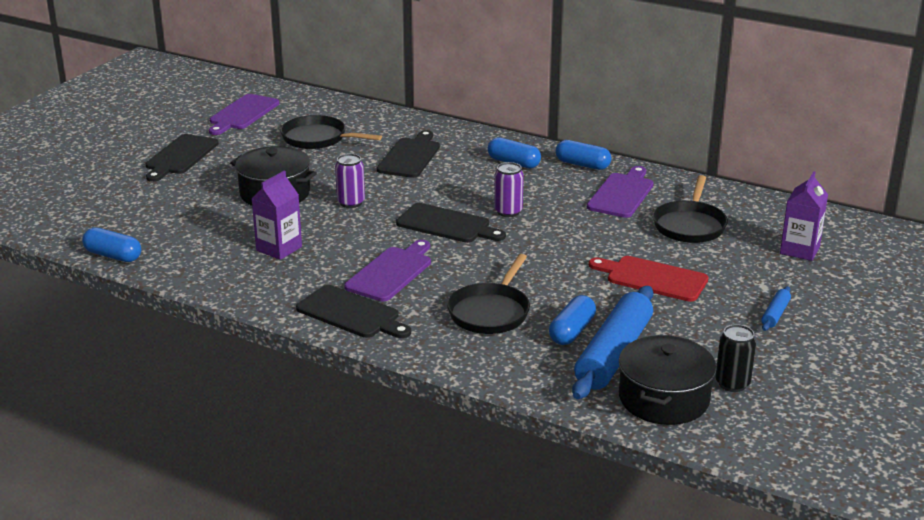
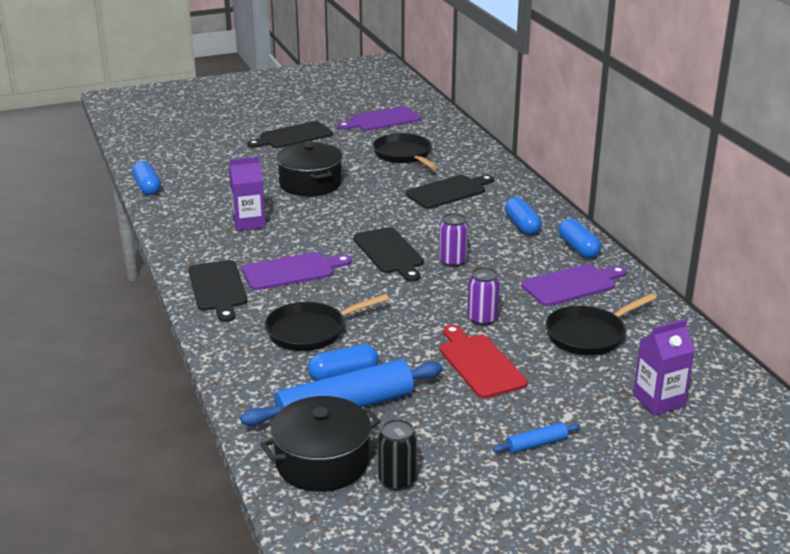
camera: 40 degrees right, 0 degrees up
(351, 203) = (349, 210): purple can -> purple can (482, 319)

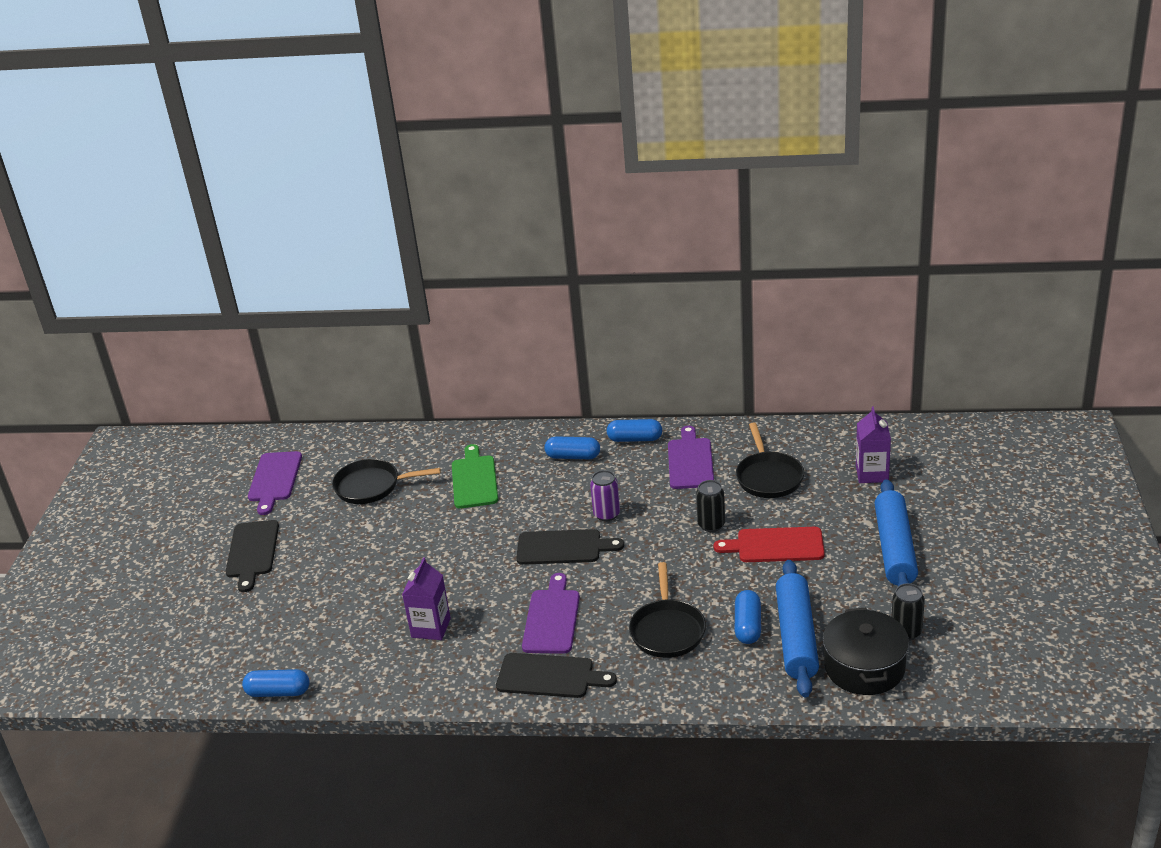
camera: 60 degrees left, 5 degrees up
(310, 183) = (379, 565): black pot -> none
(448, 191) = (474, 480): black cutting board -> green cutting board
(482, 319) = (711, 525): purple can -> black can
(536, 444) = (894, 548): blue rolling pin -> blue rolling pin, size x2.30

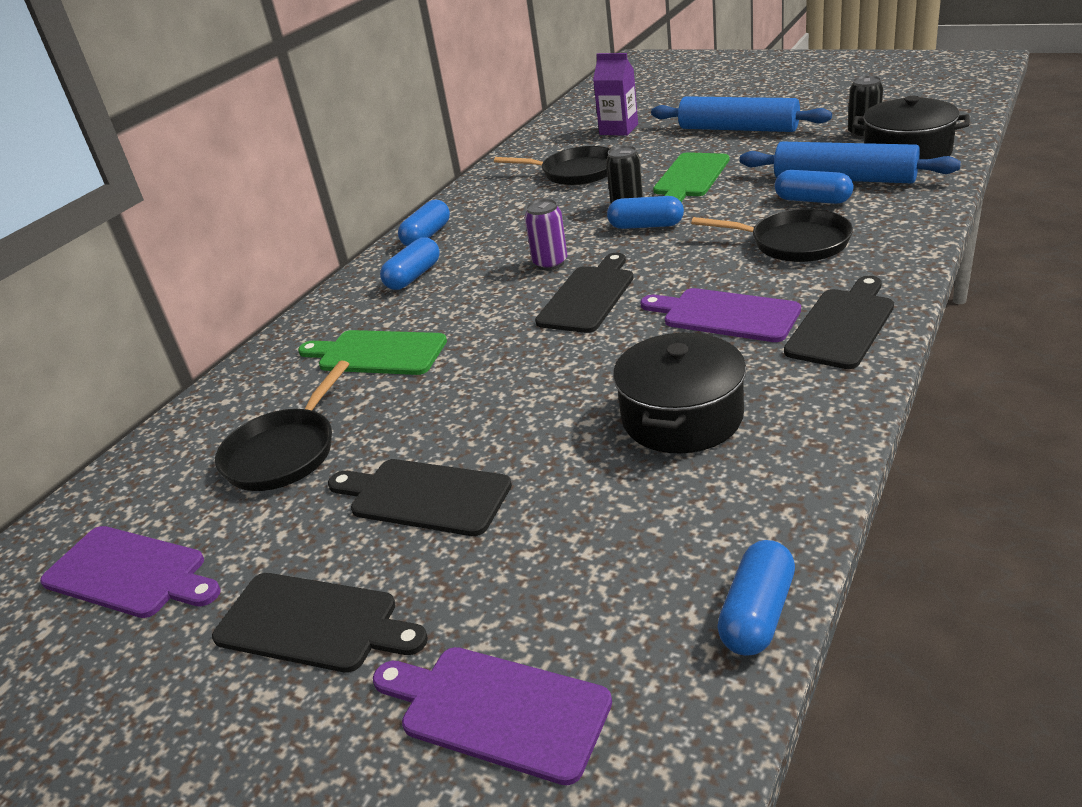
camera: 65 degrees left, 0 degrees up
(344, 552) = (424, 496): none -> black cutting board
(431, 628) = (682, 417): purple carton -> black pot
(678, 545) = (646, 226): none -> blue capsule
(690, 461) = (504, 208): purple cutting board -> purple cutting board (497, 710)
(775, 545) = (690, 177): red cutting board -> green cutting board

